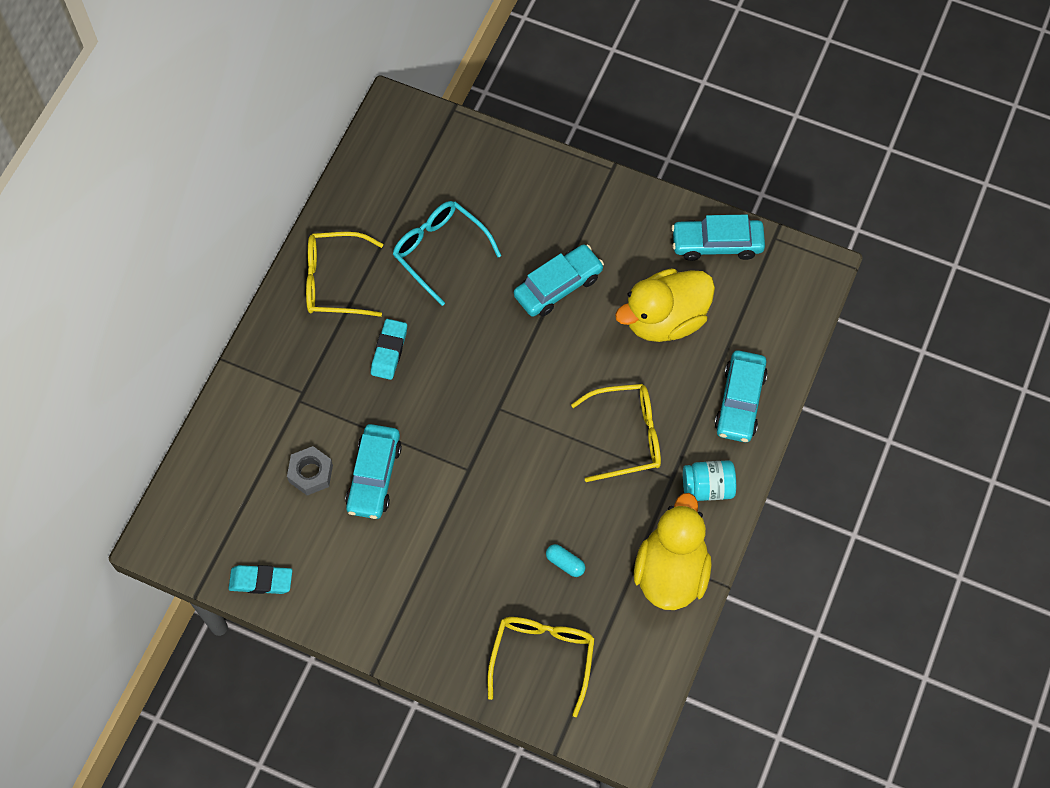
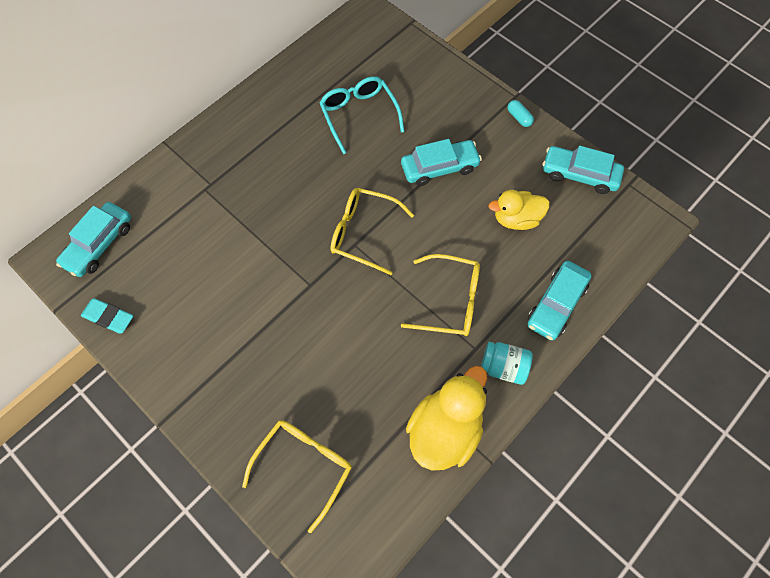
camera: 20 degrees right, 0 degrees up
(310, 473) = (187, 246): grey nut -> none
(334, 281) = (271, 113): yellow glasses -> yellow glasses (363, 233)
(374, 476) = (234, 265): turquoise car -> turquoise car (99, 244)
(389, 351) = (289, 175): turquoise eraser -> none
(565, 563) = (357, 389): turquoise capsule -> turquoise capsule (519, 117)
(665, 319) = (516, 219): yellow duck -> yellow duck, size x0.66

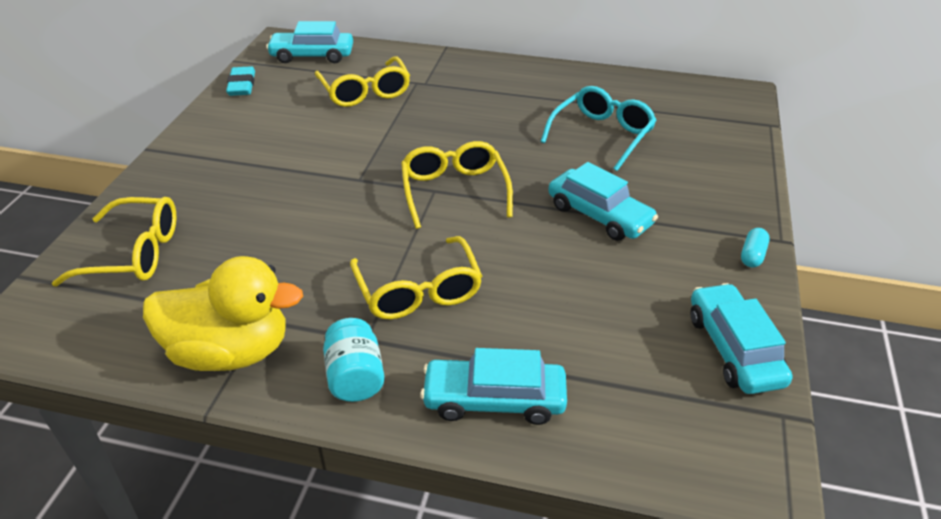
camera: 60 degrees right, 25 degrees down
(192, 230) = (365, 92): none -> yellow glasses
(516, 219) = (593, 308): yellow duck -> none

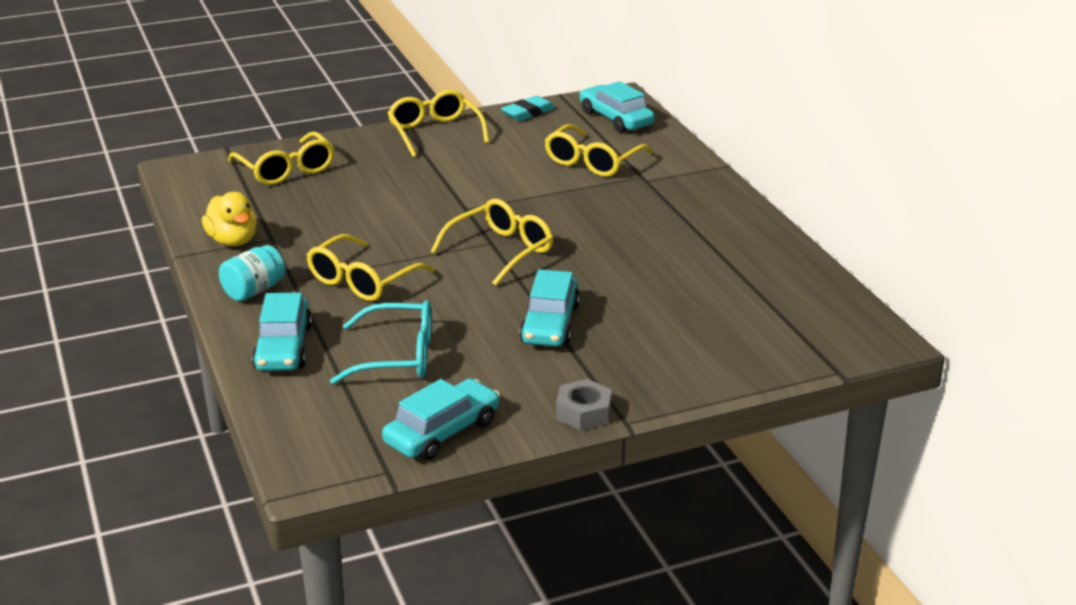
camera: 55 degrees right, 10 degrees down
(201, 140) = (435, 132): none -> yellow glasses
(231, 352) = (233, 241): yellow duck -> yellow duck, size x0.66
(494, 400) = (283, 347): turquoise car -> turquoise car turned 150 degrees counterclockwise
(602, 135) = (682, 288): turquoise glasses -> turquoise glasses (398, 356)
(752, 255) = (583, 413): turquoise capsule -> grey nut

